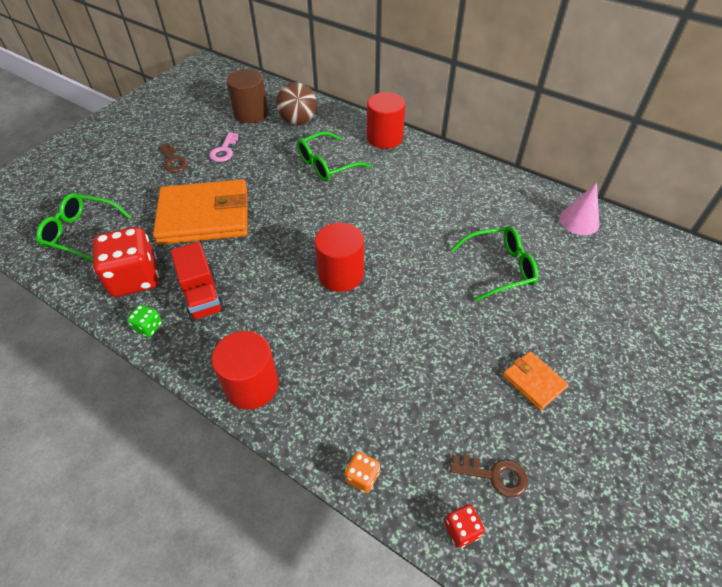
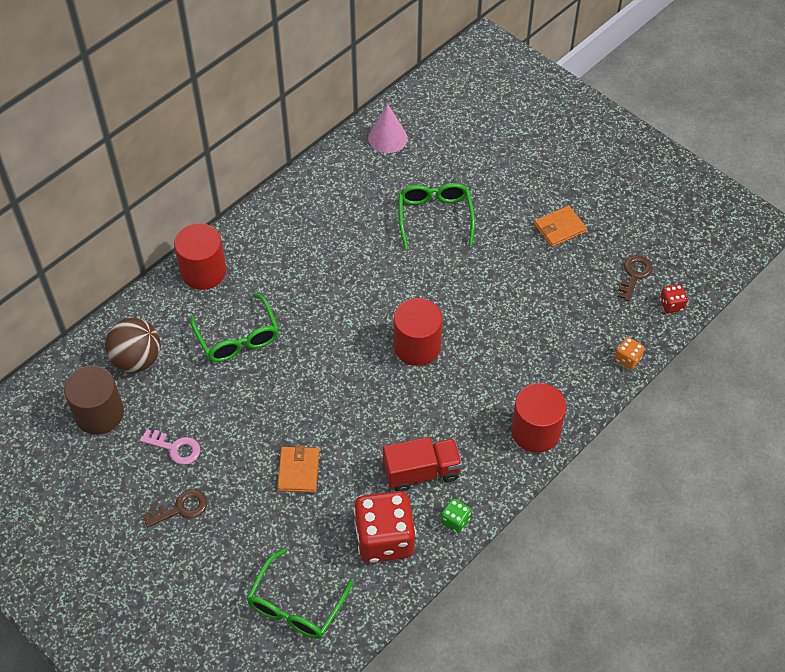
camera: 80 degrees left, 5 degrees up
(204, 216) = (298, 471): orange wallet -> orange wallet, size x0.45

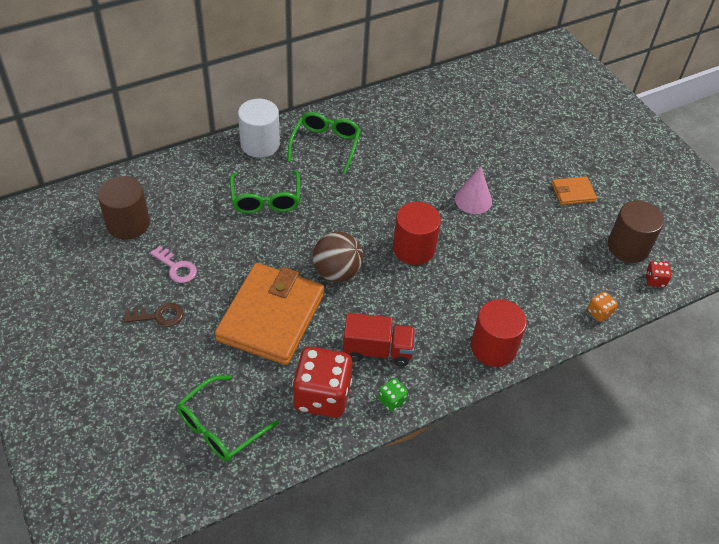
camera: 15 degrees right, 5 degrees down
(137, 359) = (177, 192): brown ball -> brown ball (337, 272)
(203, 271) = (260, 144): red cylinder -> white cylinder
(298, 471) = (271, 316): orange wallet -> orange wallet, size x2.23
(387, 138) = (450, 89): pink cone -> pink cone (473, 200)
(435, 216) = (467, 155): green glasses -> green glasses (326, 145)
(634, 275) = (628, 247): brown key -> brown cylinder

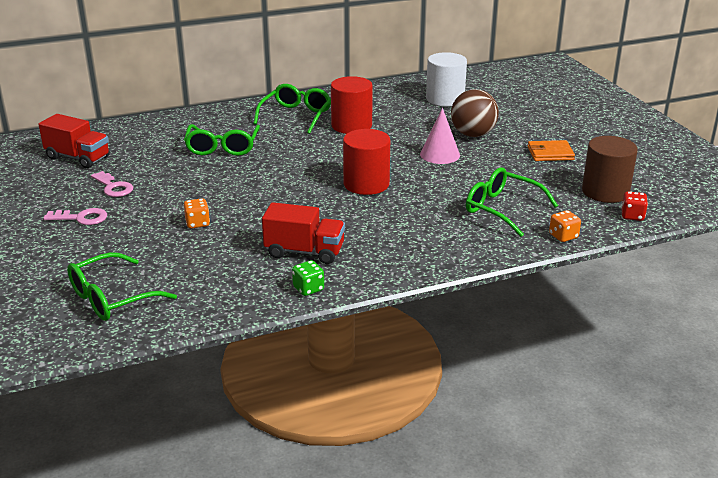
camera: 10 degrees right, 20 degrees down
(128, 223) = (78, 158): brown cylinder -> red truck
(159, 316) = (81, 218): brown key -> pink key
(260, 144) = (230, 113): white cylinder -> white cylinder (445, 99)
(271, 316) = (197, 223): orange wallet -> orange dice
(322, 396) = (232, 281): red dice -> none
(337, 272) = (279, 196): brown ball -> brown ball (473, 134)
(493, 347) = (435, 256): red cylinder -> red cylinder (351, 126)
(541, 277) = (501, 209): none -> green glasses

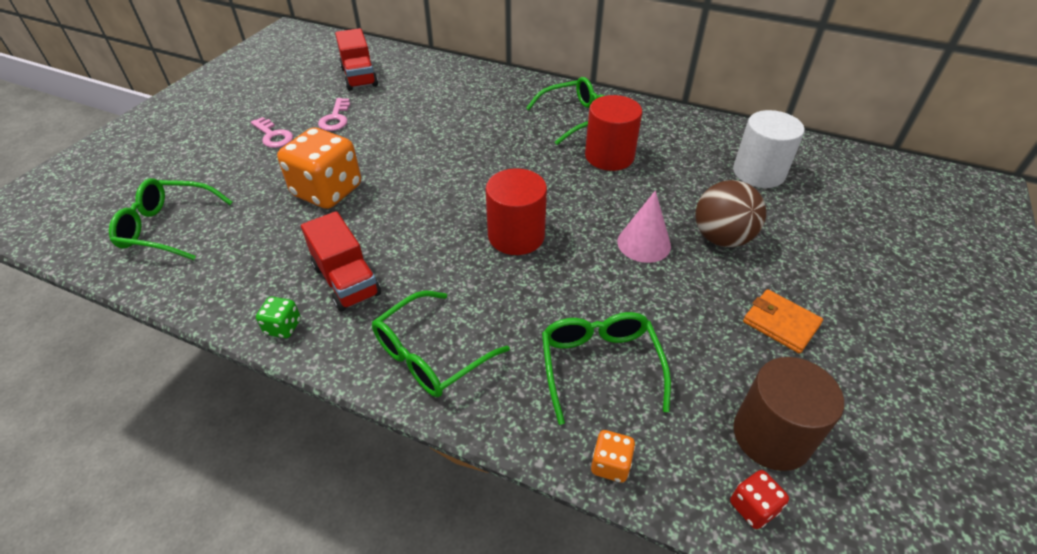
camera: 45 degrees right, 15 degrees up
(197, 223) = (327, 191): orange dice -> orange dice, size x2.29
(222, 147) = (466, 121): green glasses -> green glasses (430, 355)

